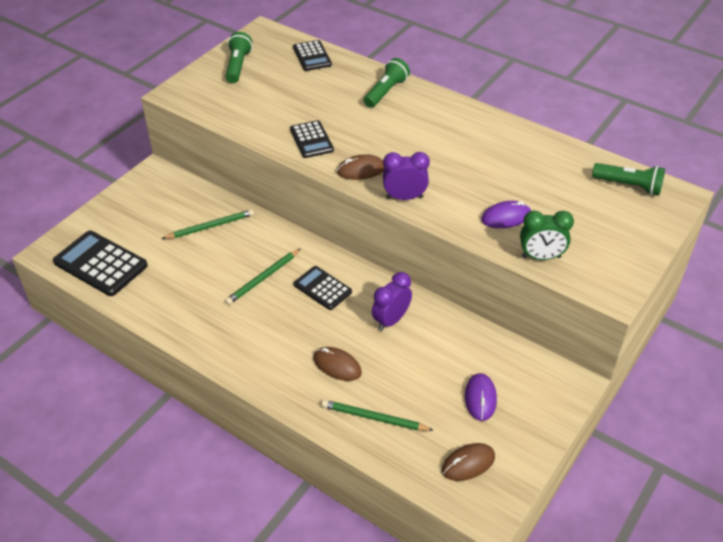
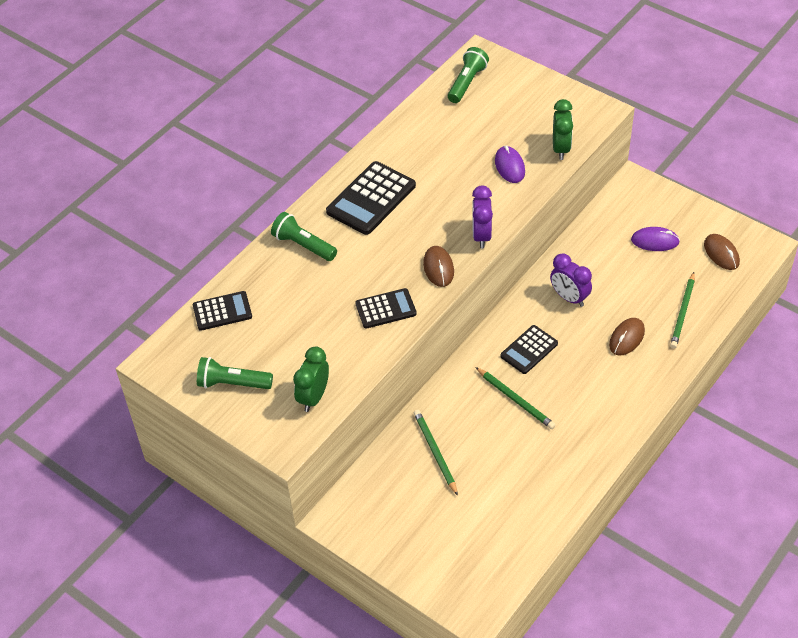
camera: 85 degrees left, 5 degrees up
(100, 264) = (494, 554): black calculator -> black calculator (371, 199)
(218, 105) = (313, 397): none -> green clock

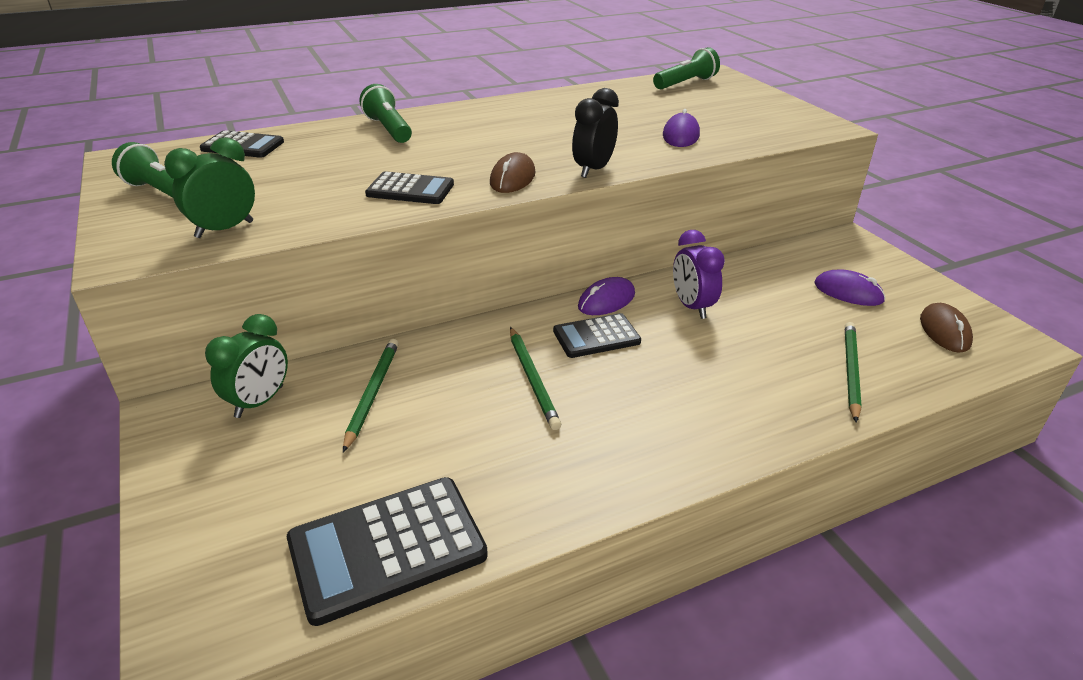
camera: 25 degrees right, 15 degrees down
(371, 199) = (499, 120): black calculator -> black calculator (387, 548)
(481, 236) = (593, 170): purple clock -> black clock
(514, 316) = (606, 300): none -> purple mouse
(561, 149) = (756, 138): green clock -> green clock (259, 402)
(626, 338) = (744, 370): brown mouse -> none
(683, 312) = (850, 371): green pencil -> green pencil turned 150 degrees clockwise

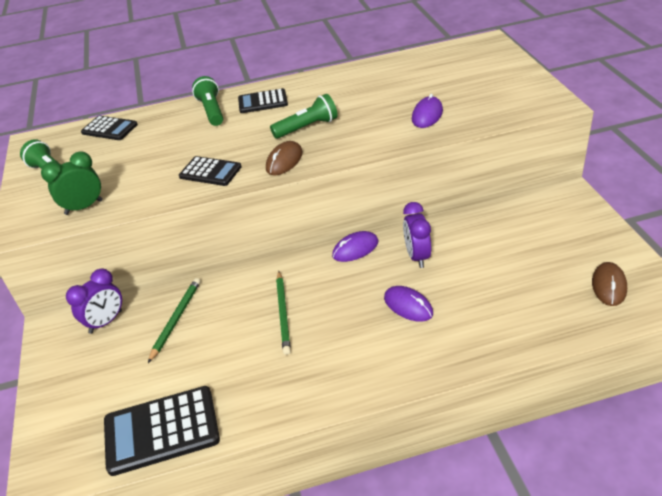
camera: 15 degrees right, 5 degrees up
(259, 402) = (106, 322): green clock -> purple clock
(593, 170) = (345, 152): black clock -> none
(596, 337) = (338, 280): black calculator -> black calculator (263, 102)
(685, 83) = (456, 54): green flashlight -> green flashlight (307, 127)
(848, 292) = (546, 247): purple mouse -> purple mouse (408, 306)
(850, 371) = (516, 319): green pencil -> none

